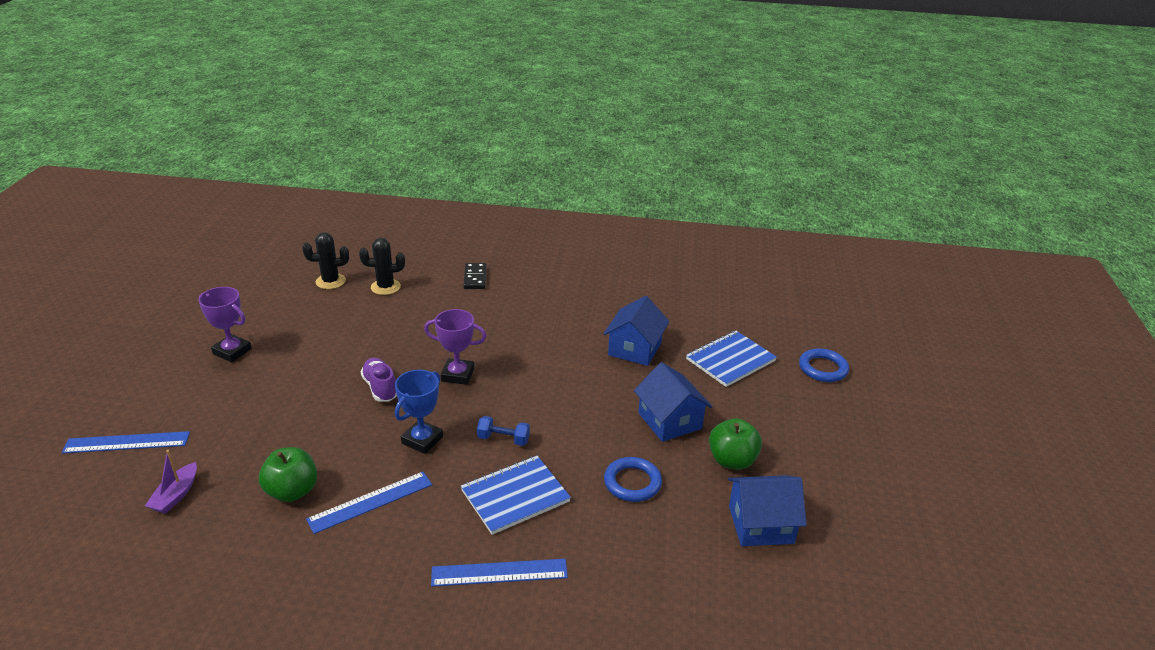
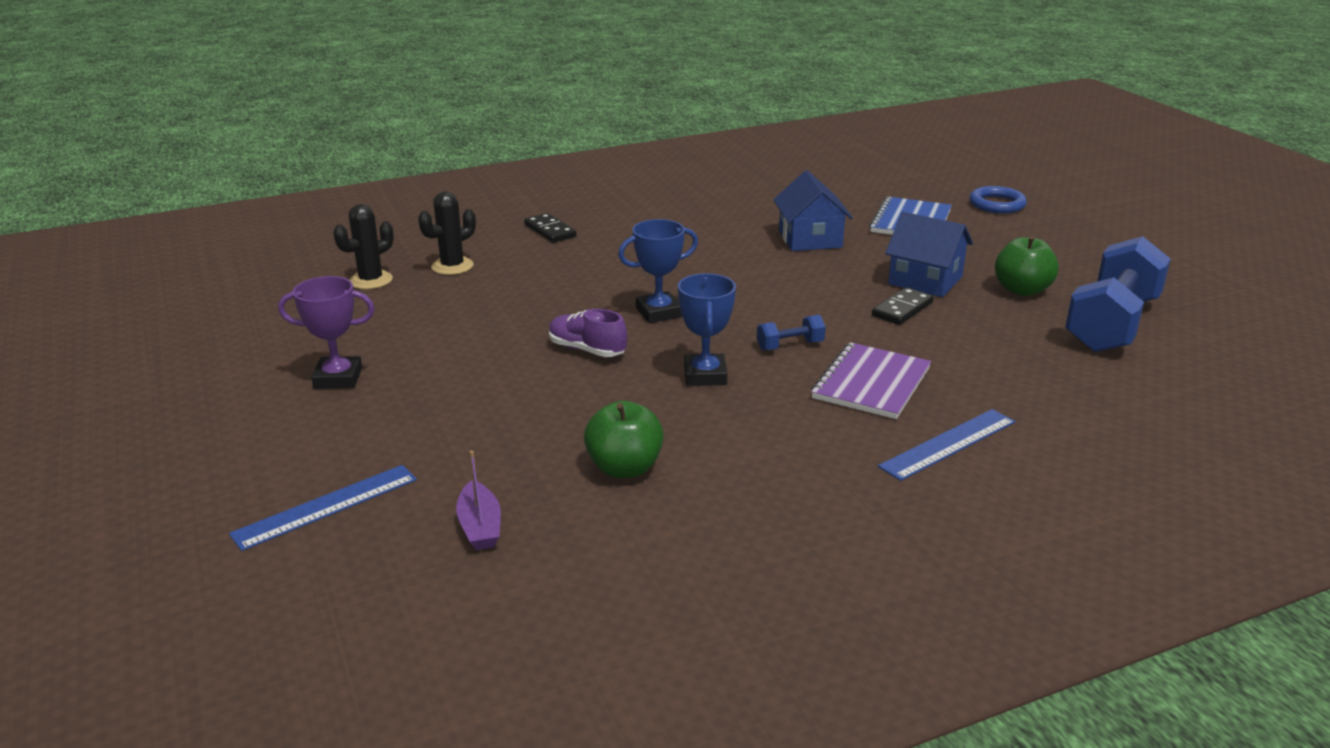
camera: 30 degrees left, 5 degrees down
(370, 502) = (729, 443): blue ruler -> none
(457, 375) = (659, 312): purple trophy -> blue trophy
(515, 496) = (871, 383): blue notebook -> purple notebook
(618, 440) = (902, 309): none -> black domino
(632, 482) = (962, 335): blue ring -> none
(761, 524) = (1112, 324): blue house -> blue dumbbell

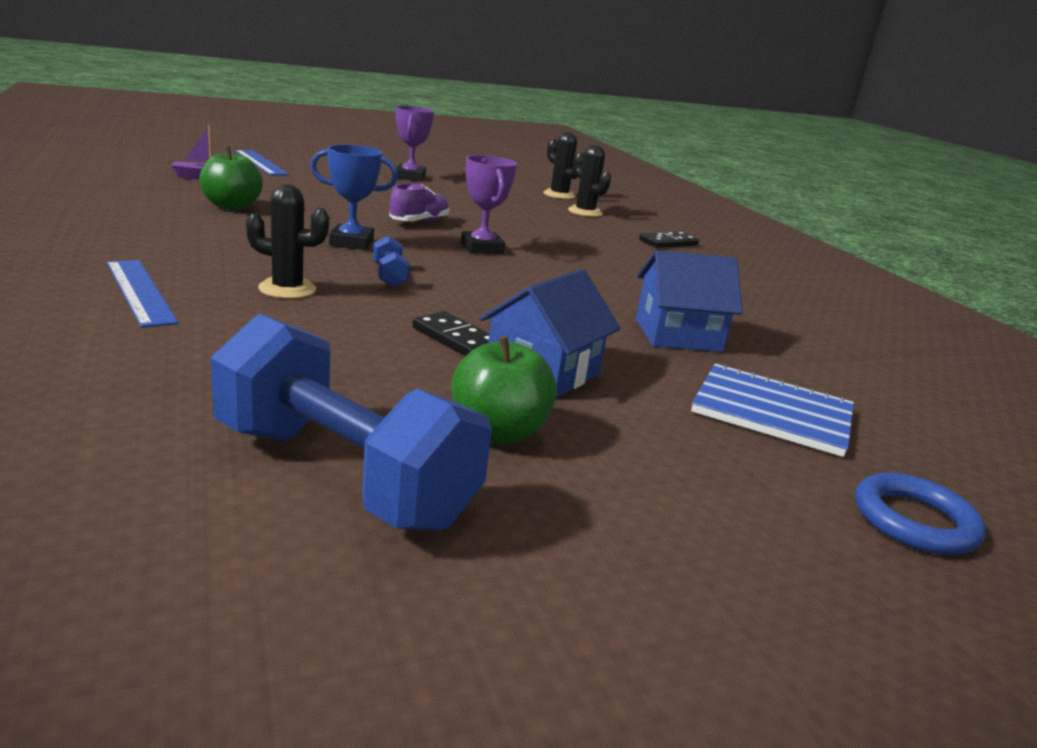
camera: 90 degrees right, 5 degrees down
(659, 312) = (482, 248): blue trophy -> purple trophy
(871, 383) = (287, 289): purple notebook -> black cactus

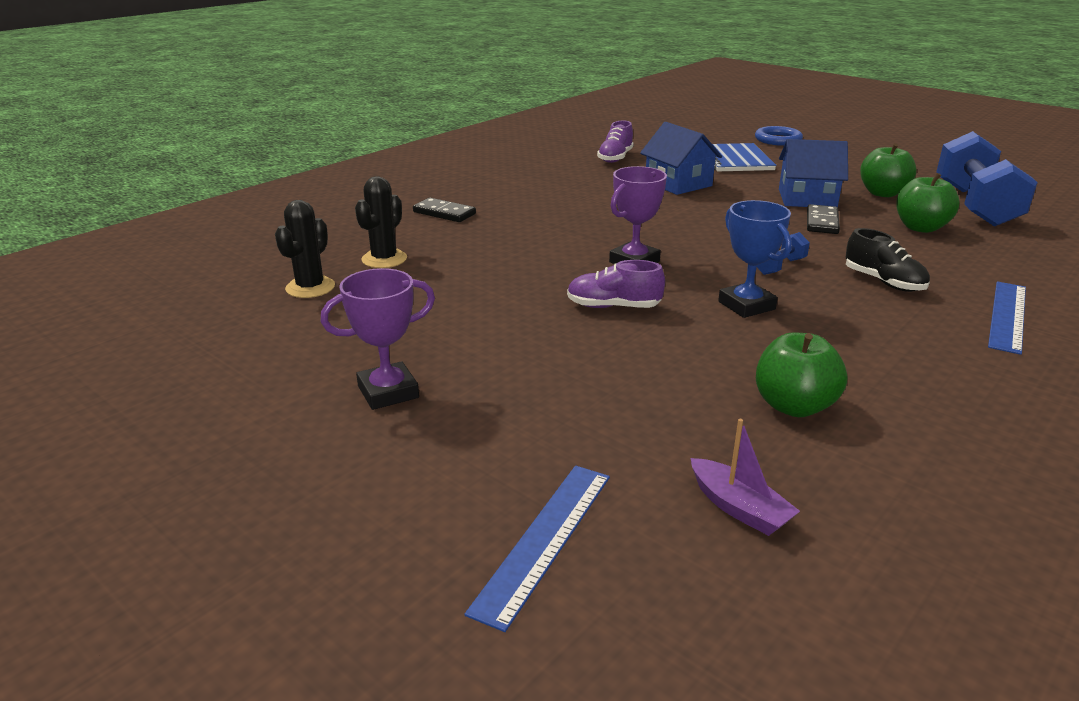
camera: 115 degrees left, 5 degrees up
(287, 289) = (883, 282): black cactus -> black shoe
(349, 377) = (920, 228): none -> green apple
(821, 347) = (615, 158): none -> purple shoe

